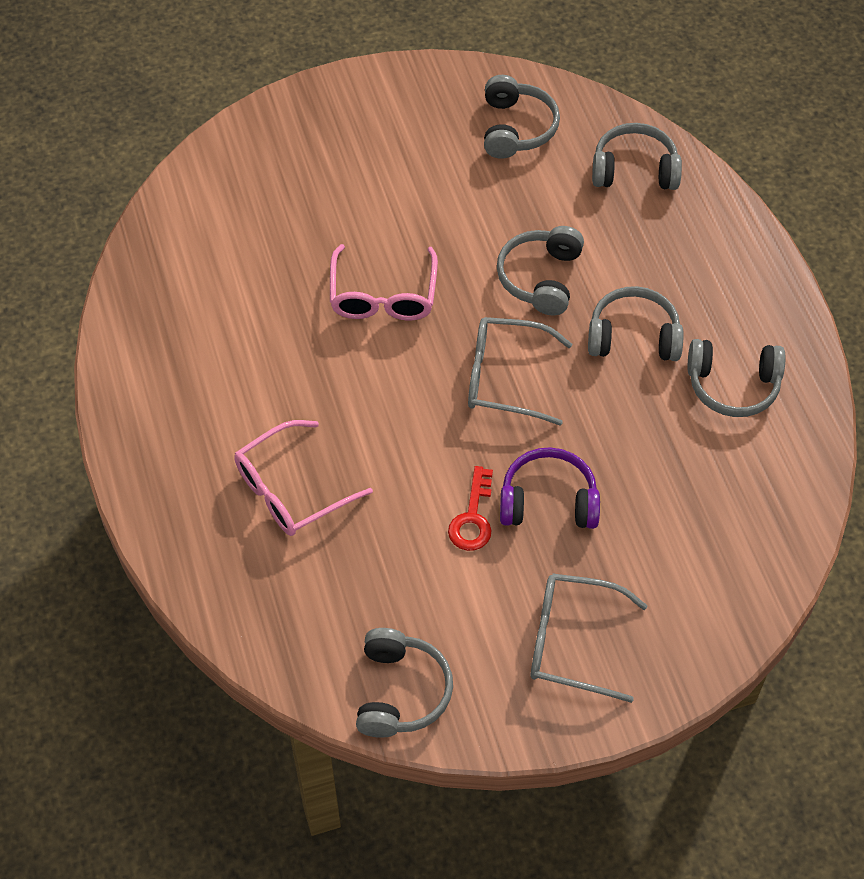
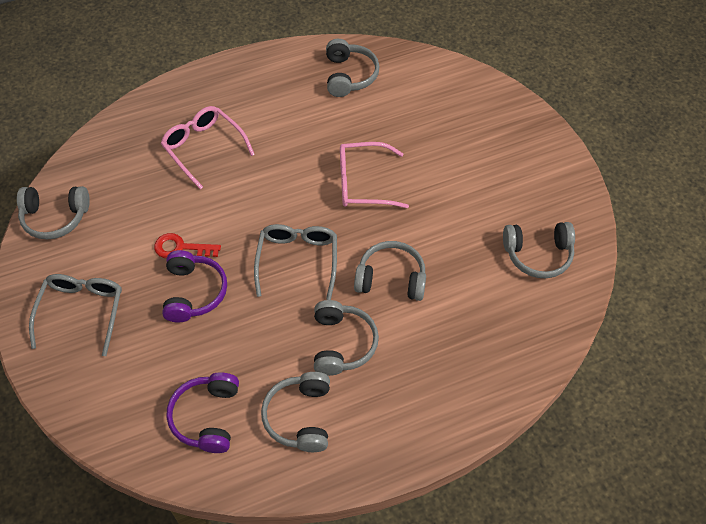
camera: 85 degrees right, 0 degrees up
(634, 169) = (512, 340): grey headphones -> grey headphones (349, 75)
(733, 485) = (207, 417): none -> purple headphones

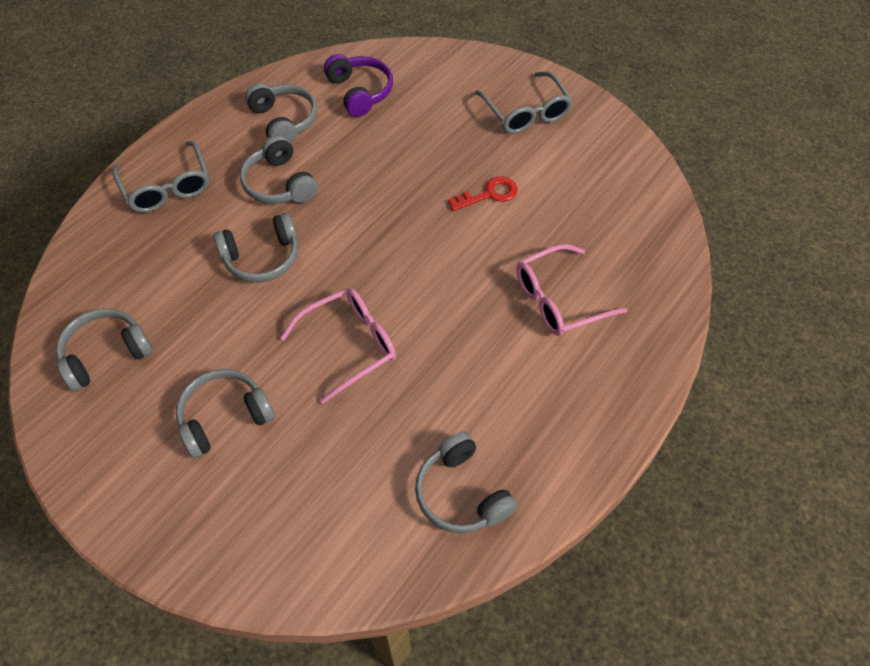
camera: 150 degrees right, 0 degrees up
(55, 217) = (630, 167): grey headphones -> grey headphones (224, 417)
(194, 292) = (444, 165): purple headphones -> none
(203, 148) = (558, 300): pink glasses -> pink glasses turned 135 degrees clockwise
(297, 260) = (368, 233): grey glasses -> grey glasses (167, 187)

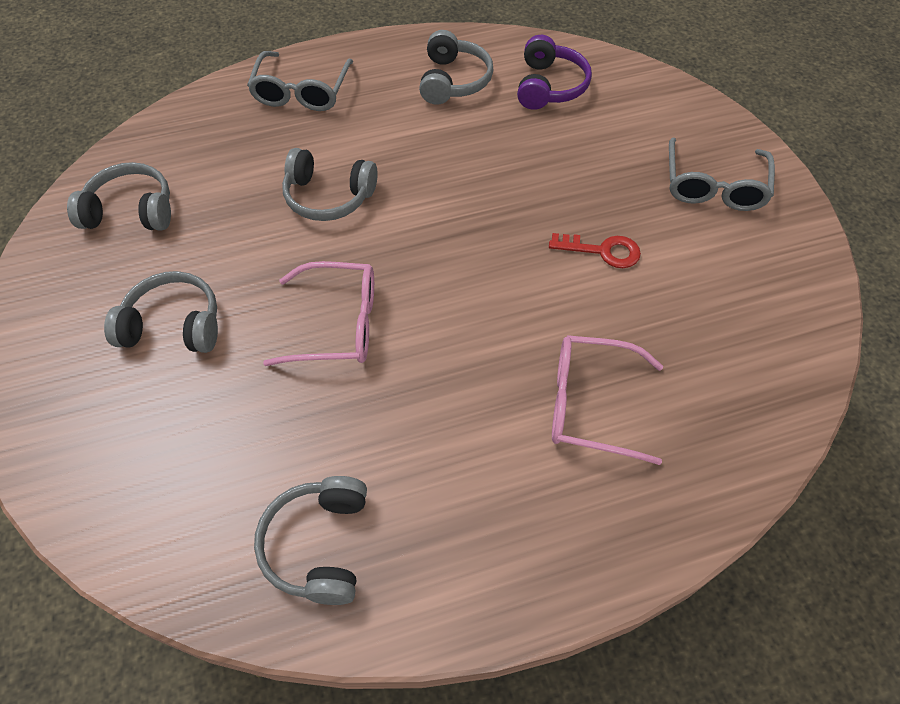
camera: 35 degrees right, 0 degrees up
(279, 184) = (401, 136): grey headphones -> none

